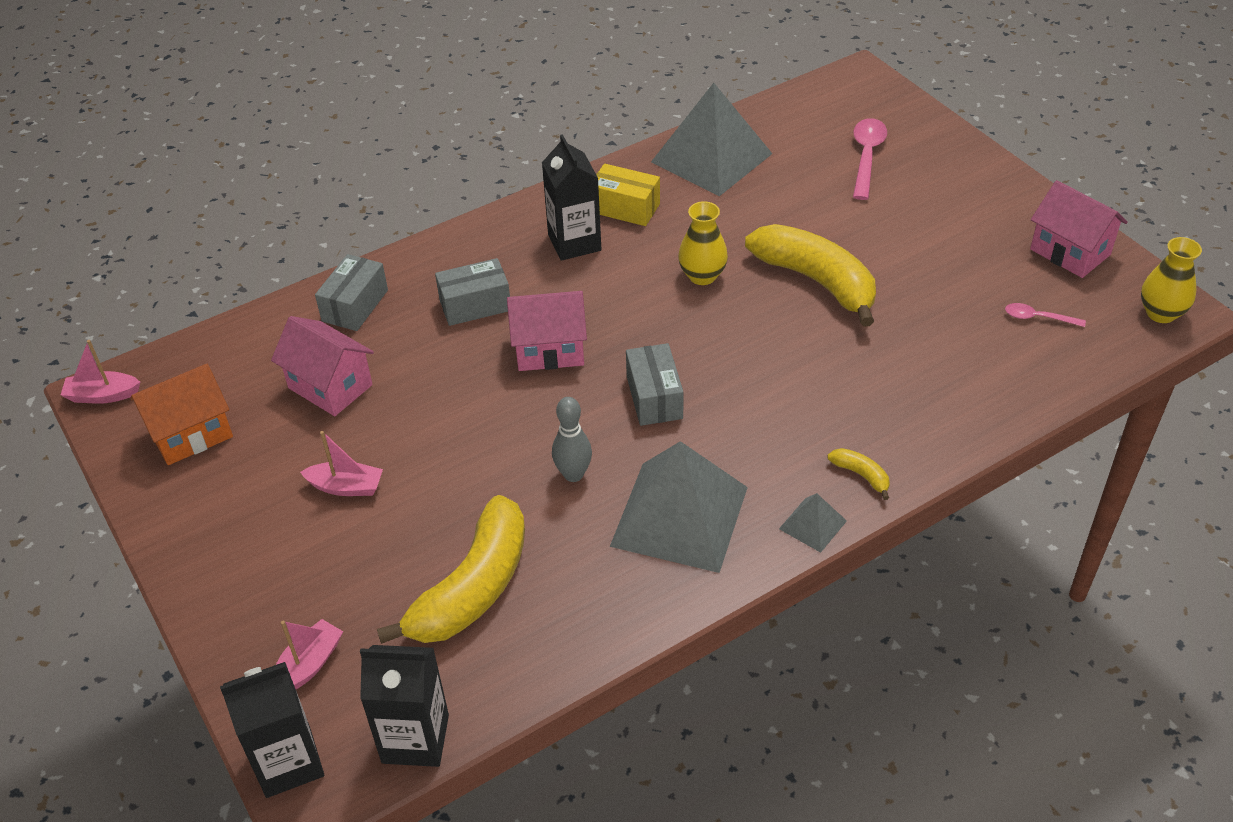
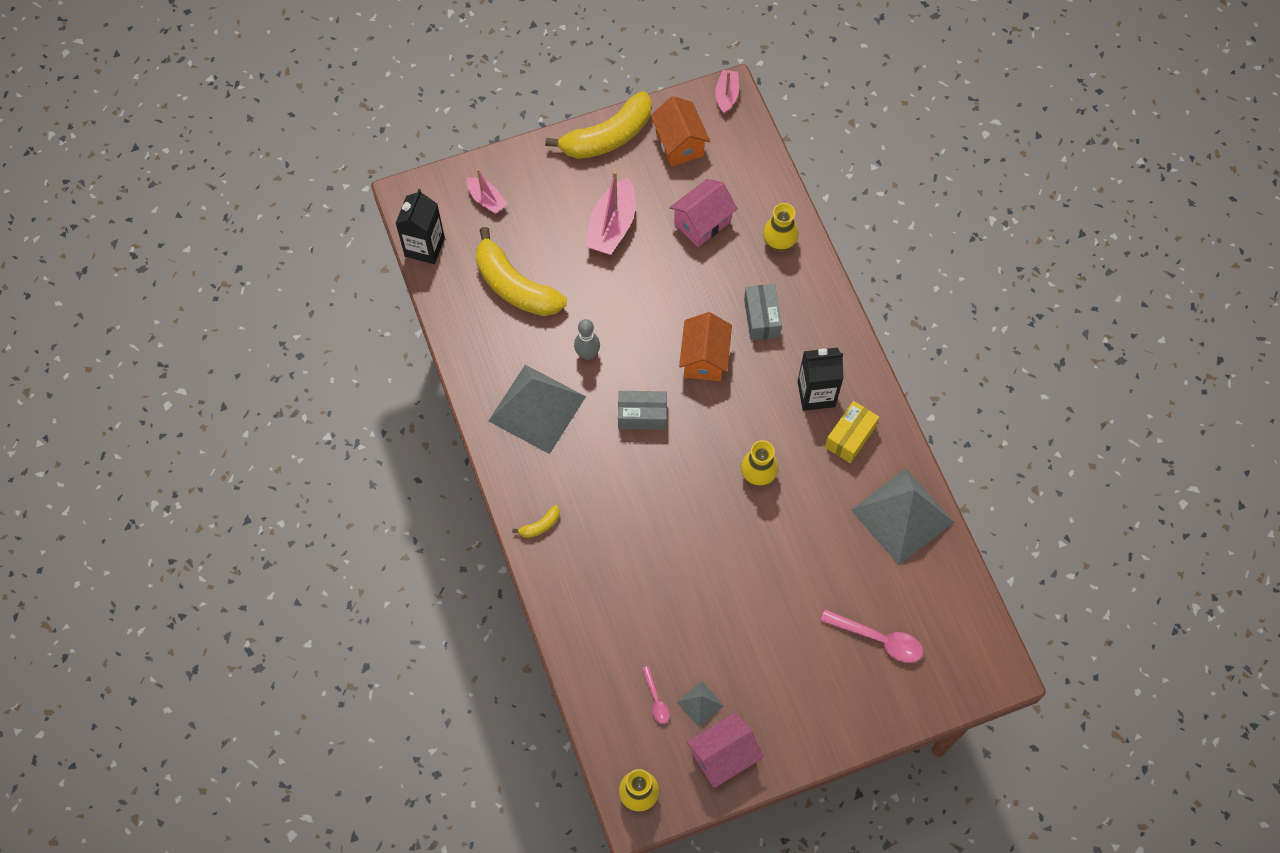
camera: 100 degrees right, 20 degrees up
(288, 762) = (429, 187): black carton -> none
(346, 487) = (612, 226): pink boat -> pink boat, size x1.70
(355, 305) = (779, 242): grey box -> yellow vase
(549, 350) = (704, 358): pink house -> orange house
(812, 525) = (508, 484): grey pyramid -> grey pyramid (700, 703)
(816, 281) = (733, 553): yellow banana -> yellow banana (607, 137)
(1038, 318) = (656, 700): pink spoon -> pink spoon turned 135 degrees clockwise

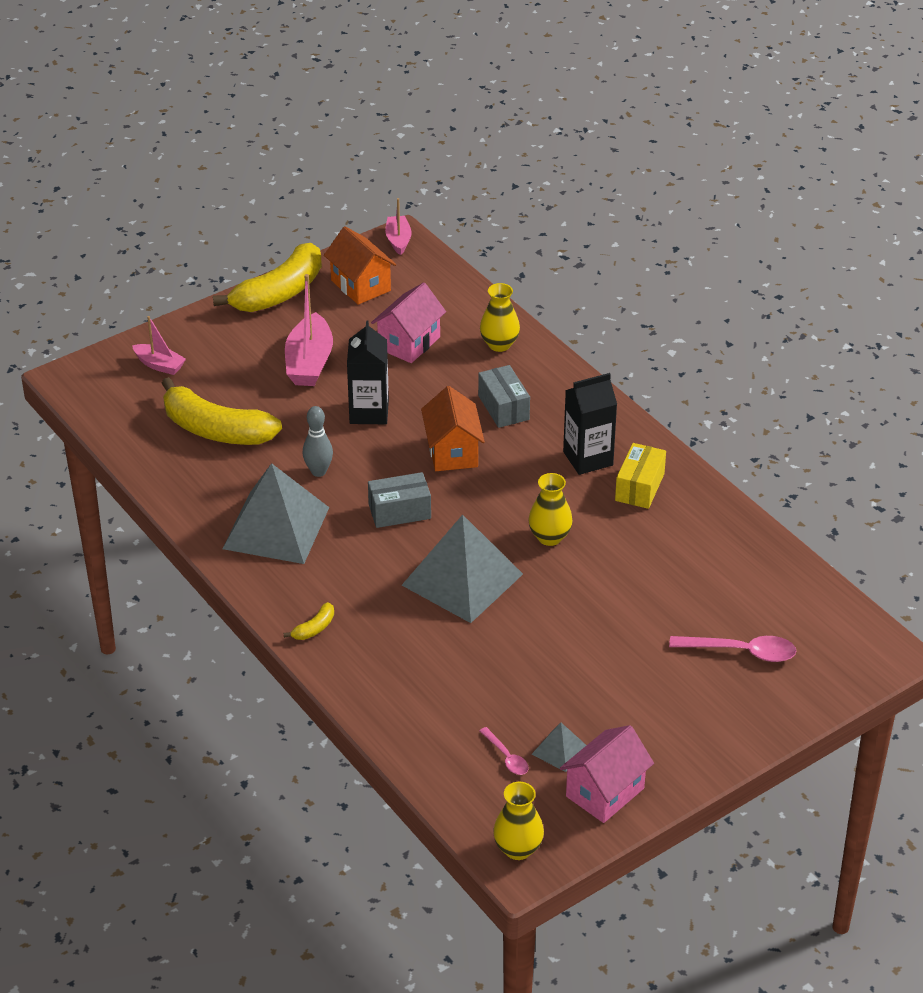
camera: 15 degrees left, 25 degrees down
(424, 247) = (100, 415): black carton -> black carton (369, 412)
(902, 516) = (724, 542): grey pyramid -> grey pyramid (462, 579)

